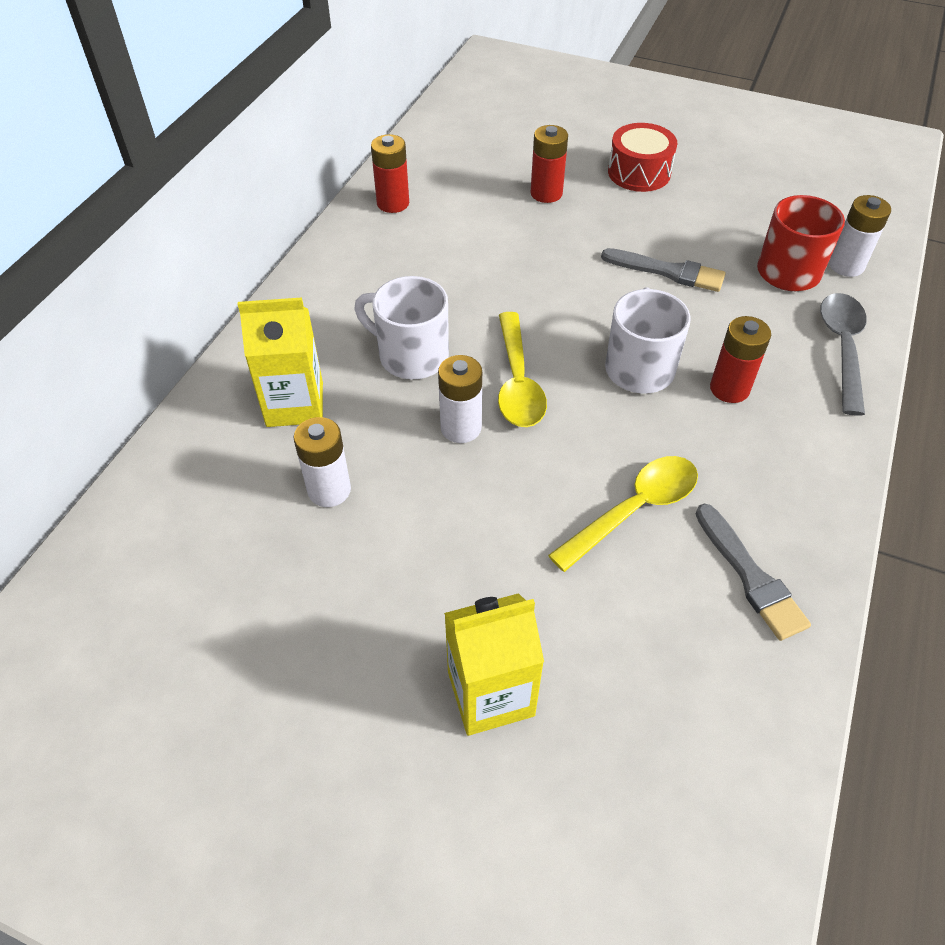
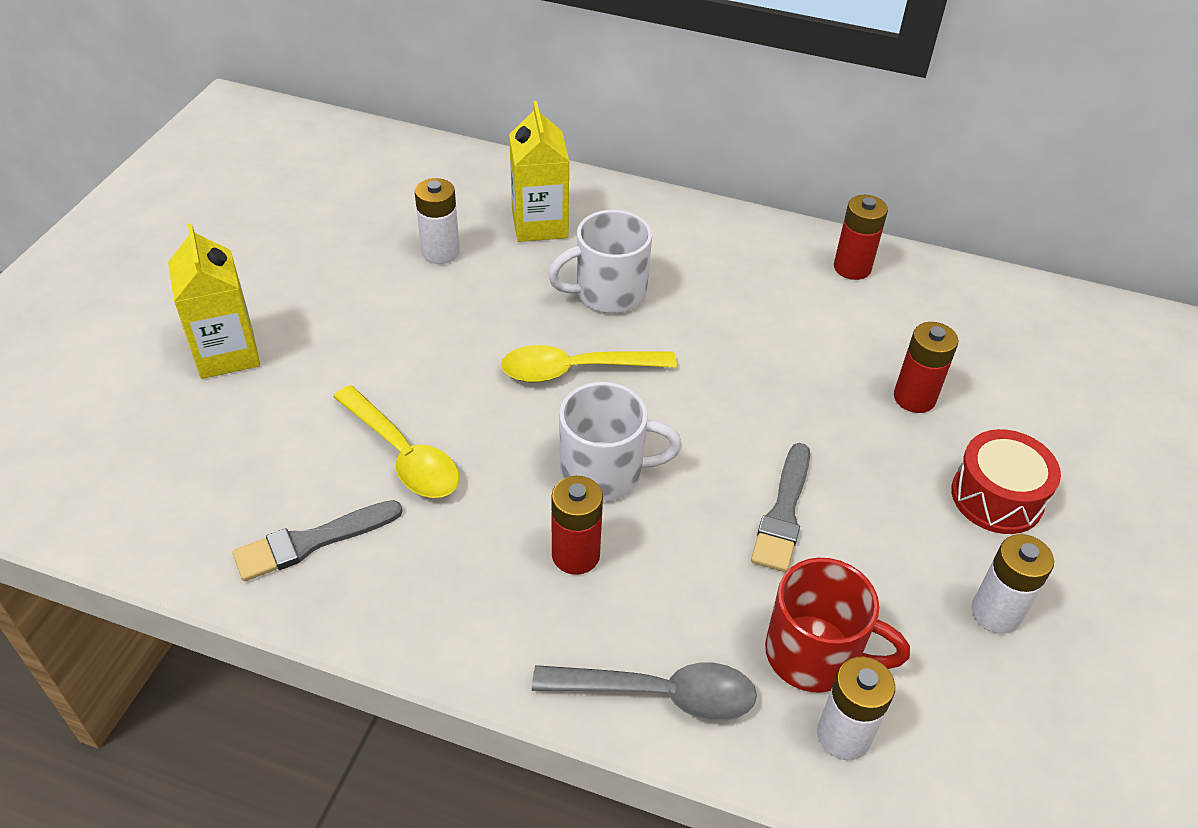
camera: 85 degrees right, 5 degrees down
(411, 356) = (608, 293): white mug -> white mug turned 135 degrees counterclockwise
(461, 428) = (512, 330): white battery -> white battery (996, 613)

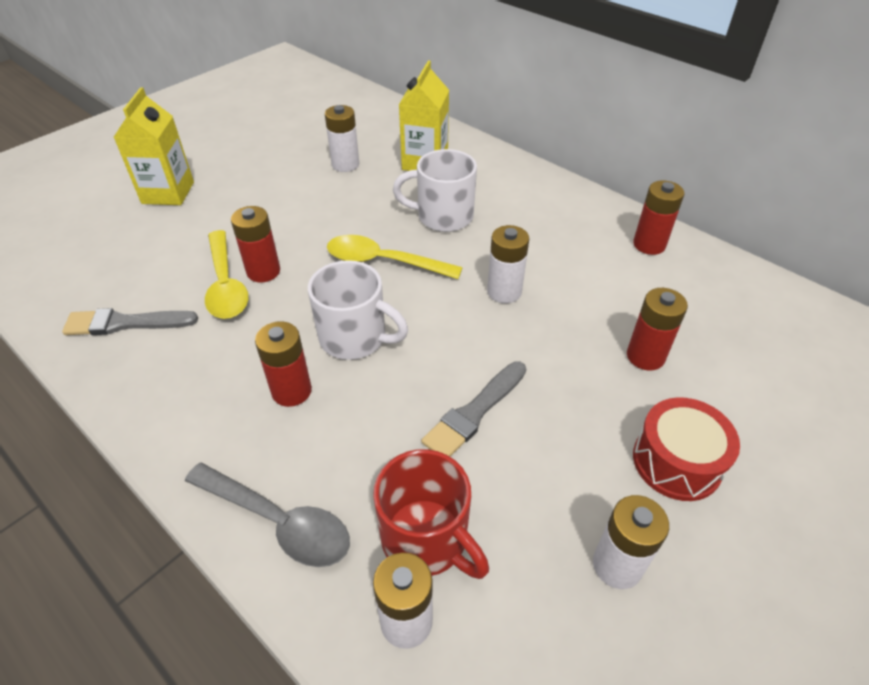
camera: 25 degrees right, 0 degrees up
(438, 424) = (263, 271): none -> red battery
(733, 368) = (504, 292): none -> white battery

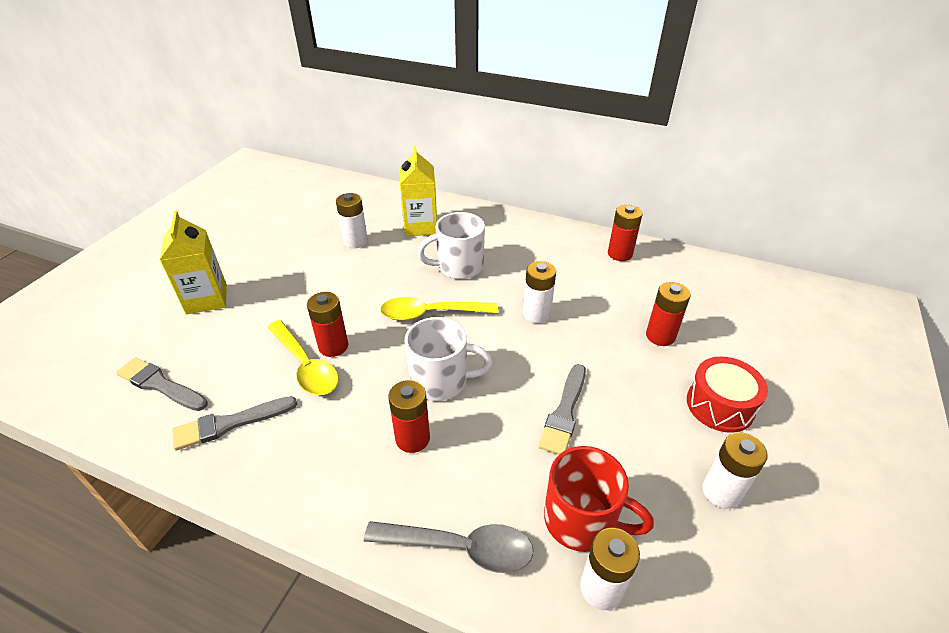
camera: 20 degrees left, 5 degrees down
(84, 267) = (160, 384): none -> grey brush

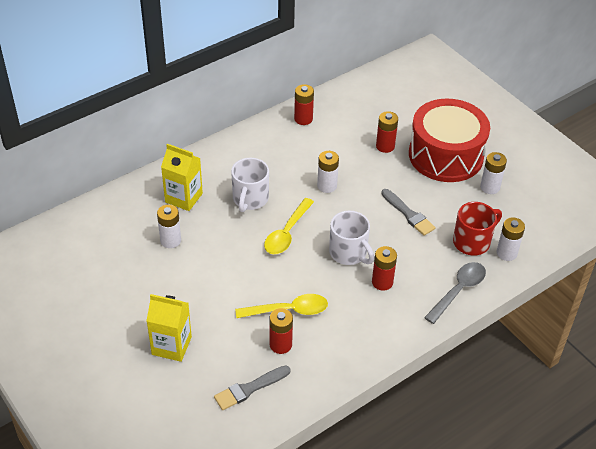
camera: 60 degrees left, 5 degrees up
(230, 424) = (312, 360): grey brush -> none
(333, 346) = (280, 291): red battery -> red battery (280, 344)
(441, 381) = (349, 253): white mug -> white mug turned 105 degrees clockwise
(720, 405) = (445, 155): red drum -> red drum, size x1.97

